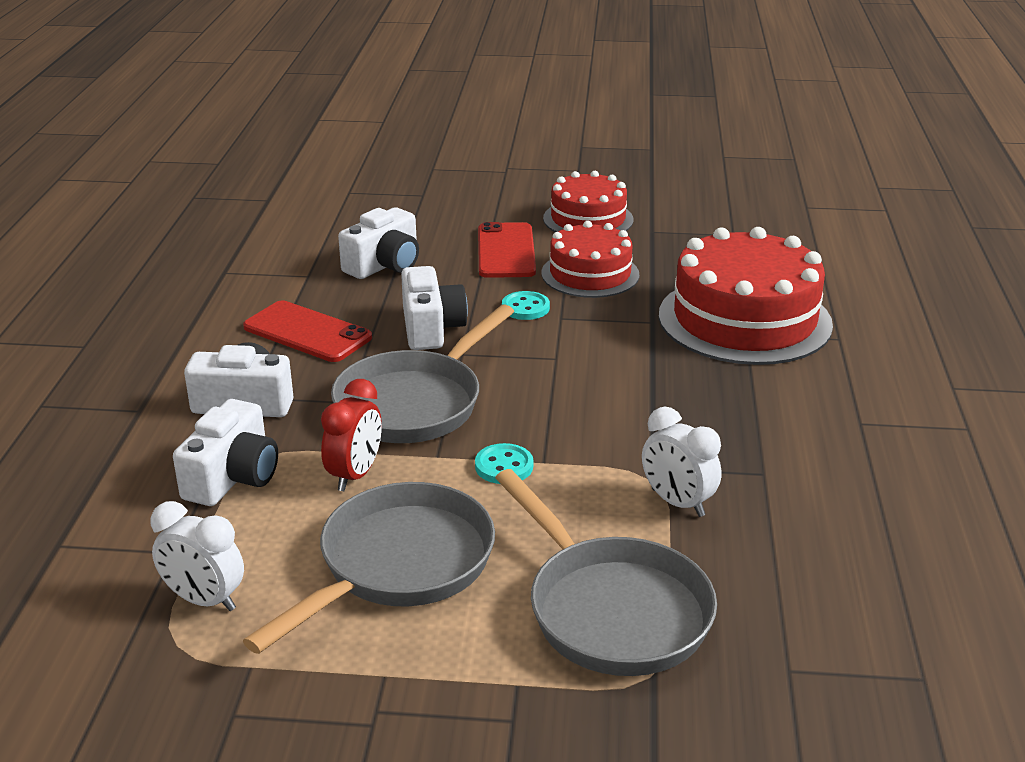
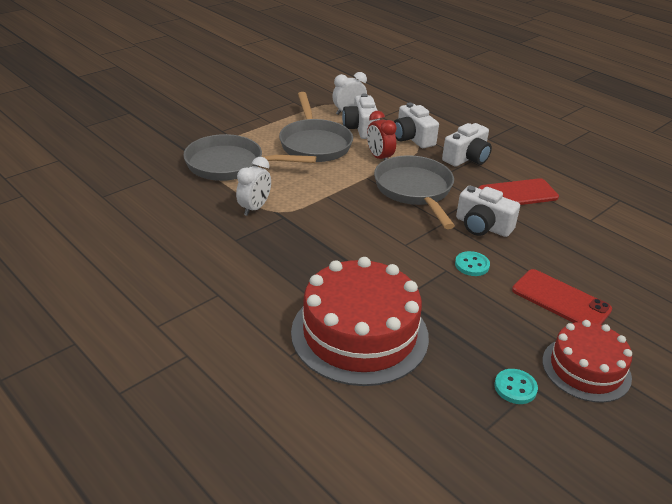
camera: 130 degrees right, 5 degrees up
(384, 265) = (581, 248): white camera -> white camera (361, 128)
(504, 466) = (338, 187): turquoise button -> turquoise button (515, 387)
(590, 274) = (490, 313): red cake -> none
(677, 503) = (254, 208): white clock -> white clock turned 120 degrees clockwise

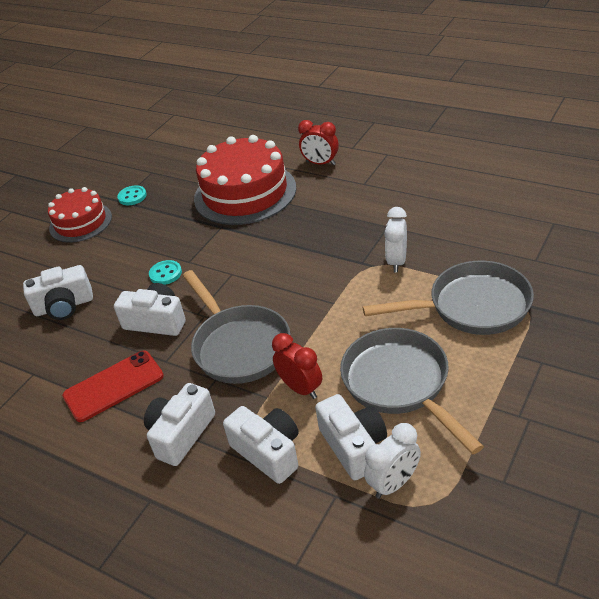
camera: 170 degrees right, 5 degrees up
(244, 344) = (320, 163): none -> red clock
(560, 300) = (88, 267): red phone -> none
(578, 266) = (64, 306): none -> white camera

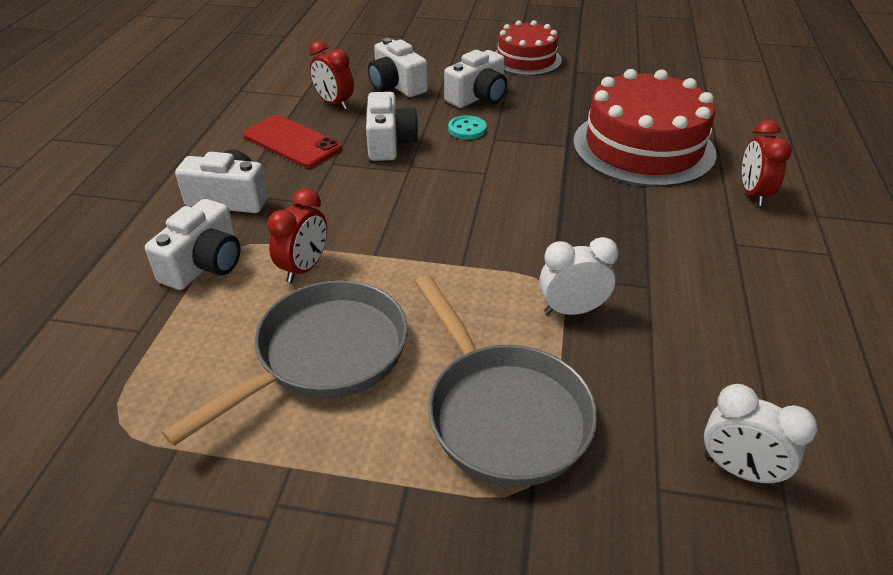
camera: 65 degrees right, 0 degrees up
(65, 351) = (334, 103): none -> red clock
(132, 196) = (587, 76): turquoise button -> none
(239, 346) = (365, 206): grey pan -> none
(354, 446) = (214, 331): white camera -> white camera (478, 97)
(394, 483) = (153, 379): white clock -> white clock (739, 470)

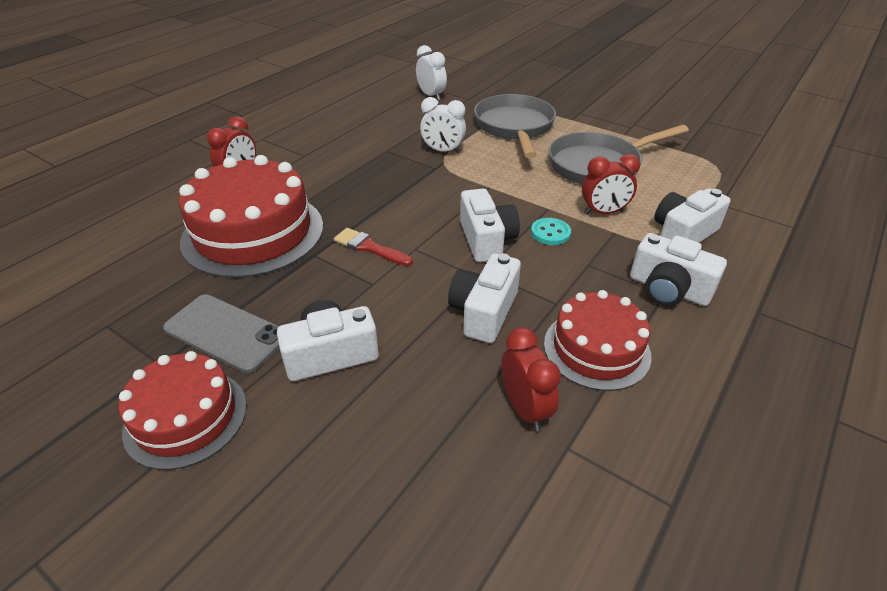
camera: 155 degrees left, 0 degrees up
(292, 142) = (596, 349): red phone -> red cake
(304, 268) = (603, 212): red clock -> red clock turned 150 degrees counterclockwise
(396, 85) = (418, 420): white camera -> white camera (486, 240)
(467, 129) = (388, 305): turquoise button -> turquoise button (550, 233)
(527, 163) = (369, 247): none -> red brush
(559, 90) = (226, 333): none -> grey phone

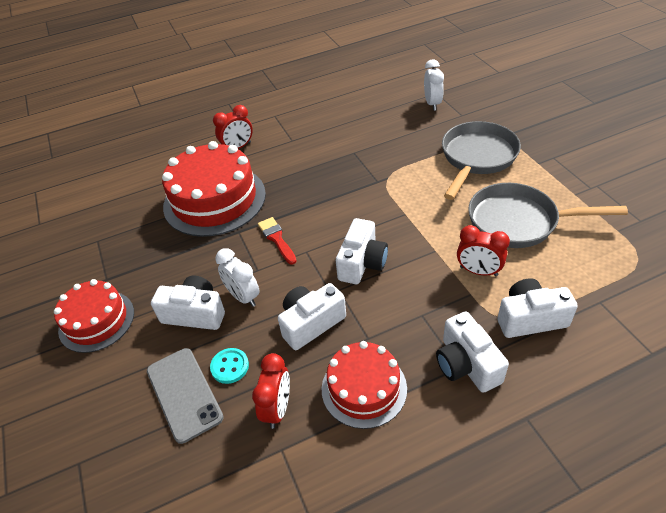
camera: 35 degrees right, 5 degrees up
(226, 333) = (151, 272): grey phone -> grey phone (184, 394)
(443, 151) = (396, 166): white clock -> white clock (243, 297)
(550, 233) = (416, 275): turquoise button -> turquoise button (230, 366)

